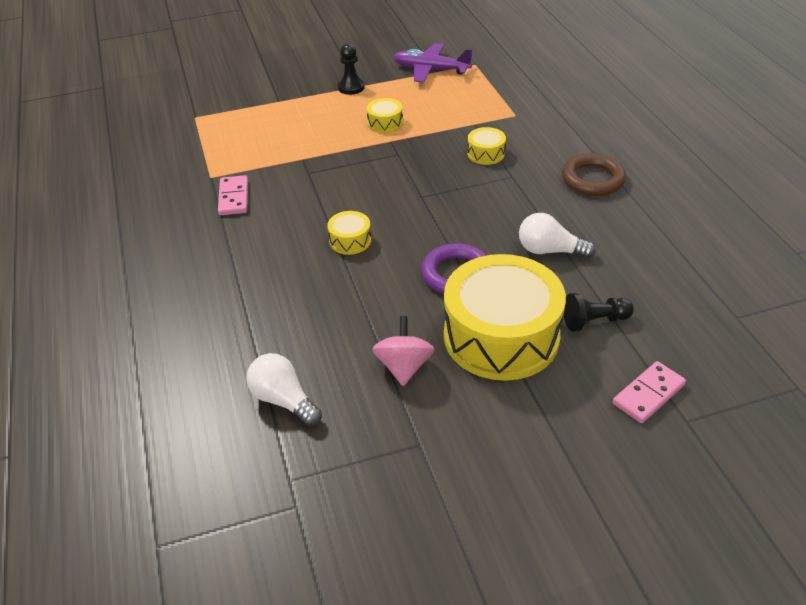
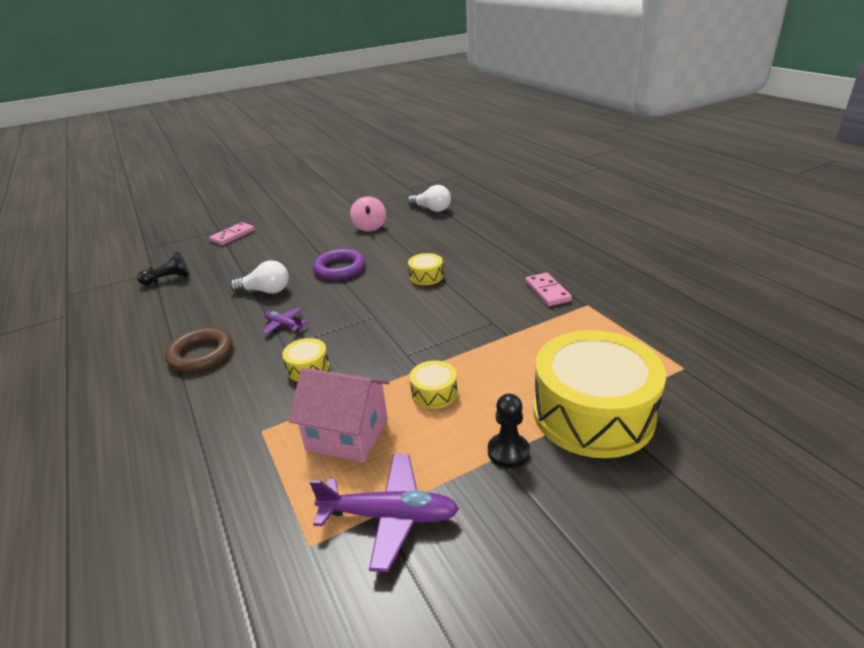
camera: 170 degrees right, 10 degrees down
(453, 106) = (347, 434): none -> pink house
(501, 336) = (311, 245): yellow drum -> yellow drum (593, 413)
(516, 199) = (284, 325): none -> purple plane
(594, 321) = (249, 258): black pawn -> black pawn (168, 279)

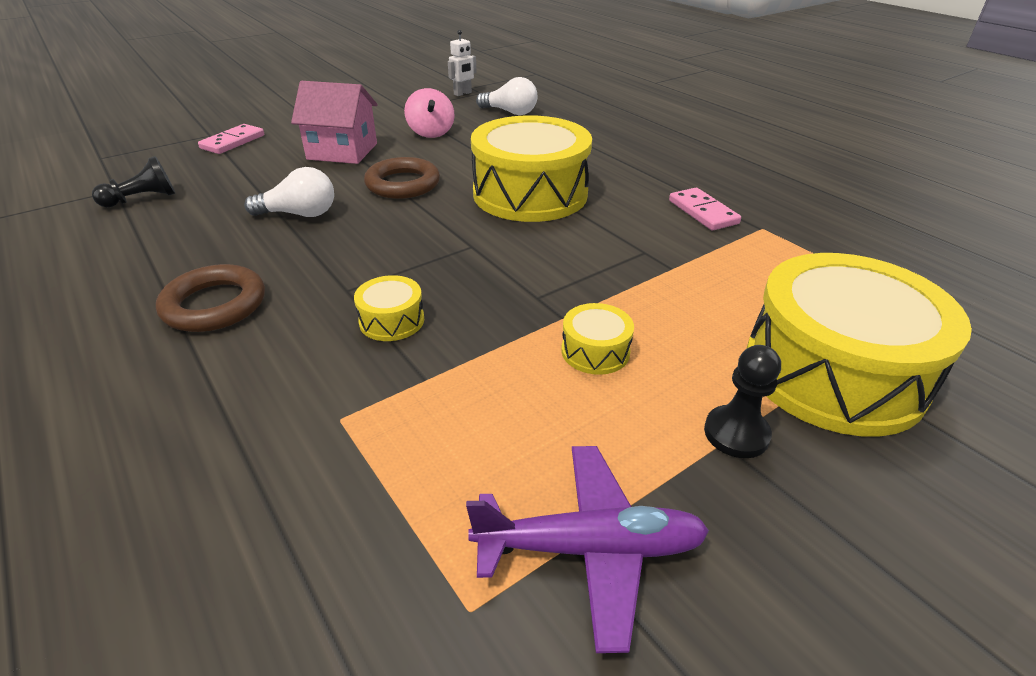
camera: 10 degrees left, 5 degrees up
(284, 325) = (338, 260): purple plane -> none
(339, 268) = (403, 184): purple ring -> brown ring
(347, 434) = (481, 418): pink house -> pink house (342, 151)
(401, 194) = (463, 93): none -> white robot
(426, 276) = (530, 194): yellow drum -> yellow drum, size x2.40

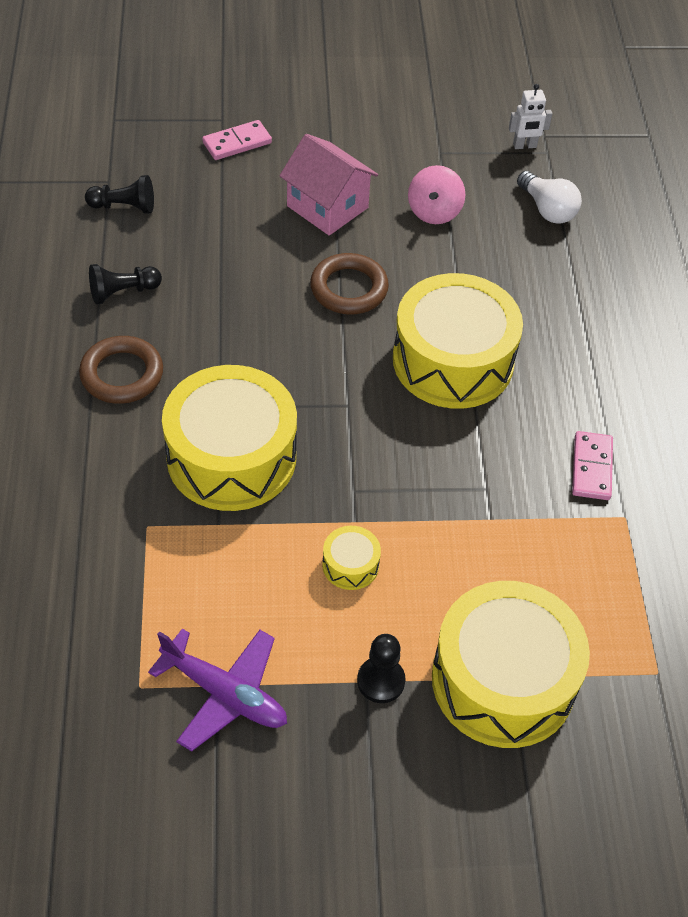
camera: 30 degrees right, 15 degrees up
(176, 249) = (123, 292): none -> black pawn
(300, 214) = (236, 291): white light bulb -> none
(392, 320) = (231, 457): yellow drum -> yellow drum, size x2.40

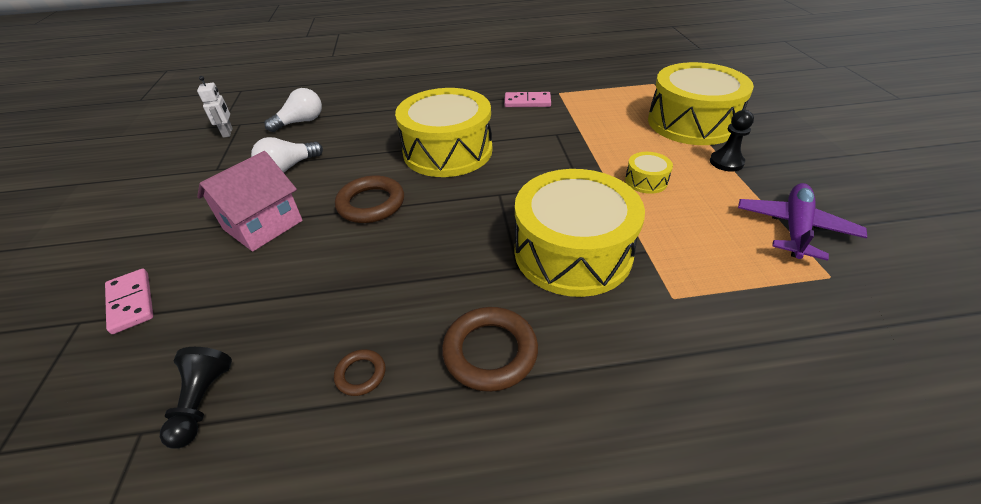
camera: 90 degrees left, 10 degrees down
(123, 292) = (361, 374): black pawn -> brown ring
(434, 212) = (288, 167): pink spinning top -> white light bulb

